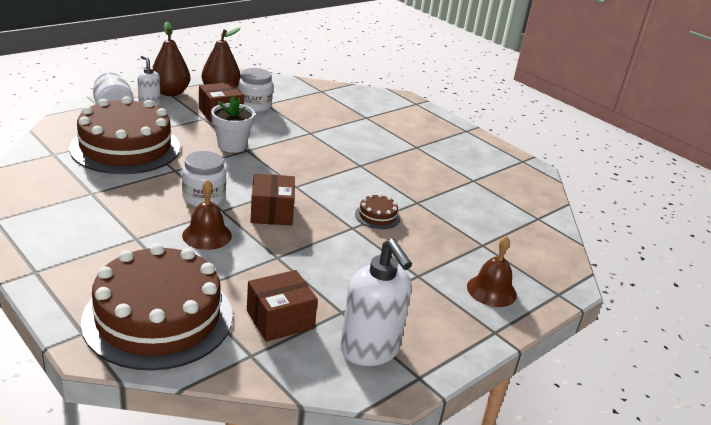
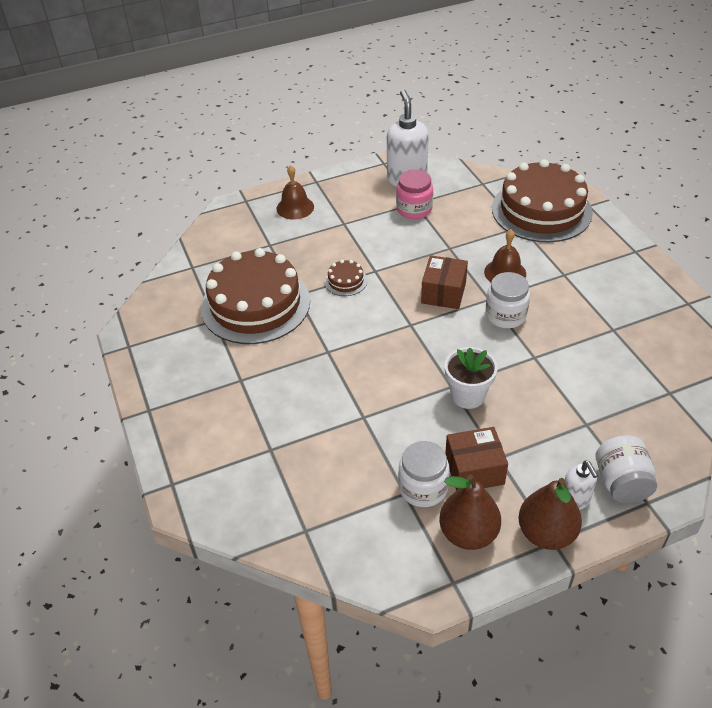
camera: 155 degrees left, 15 degrees up
(125, 147) = (592, 399): brown cake -> brown cake (255, 304)
(280, 319) = (459, 202): brown box -> none
(339, 302) = (414, 209): none -> pink jar

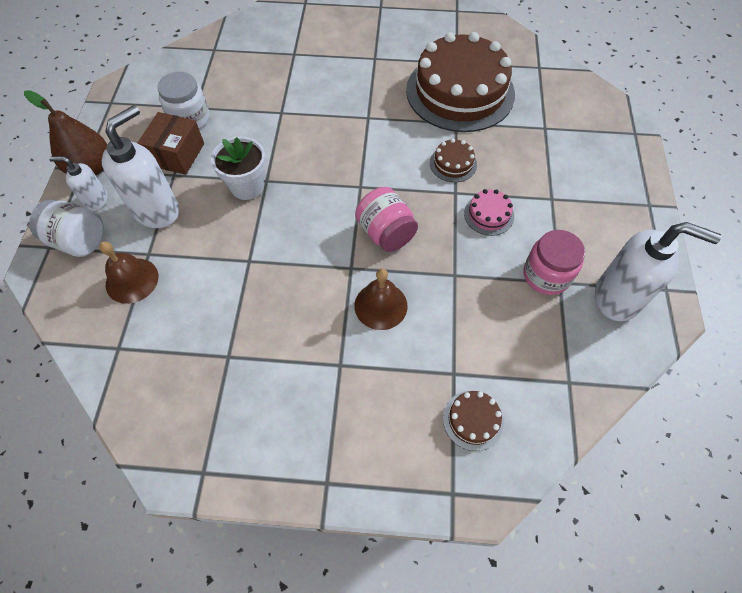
camera: 115 degrees right, 15 degrees up
(295, 207) = (603, 168): brown bell -> brown bell (132, 280)
(383, 248) = (489, 214): none -> pink cake
(443, 293) = (386, 233): brown box -> pink jar
(468, 533) = (133, 126): brown pear -> none
(505, 315) = (318, 268): white jar -> none
(541, 210) = (473, 420): brown cake -> brown cake, size x0.40
(544, 445) = (157, 210): none -> white soap dispenser

